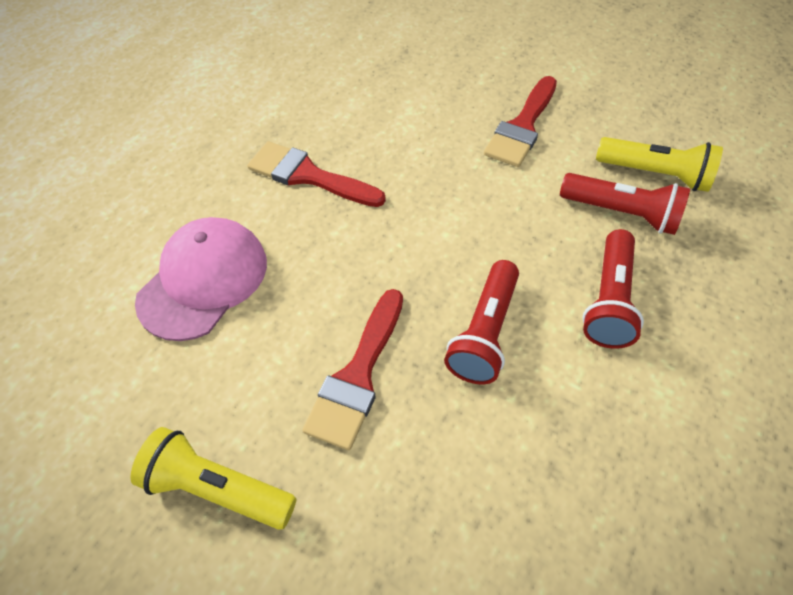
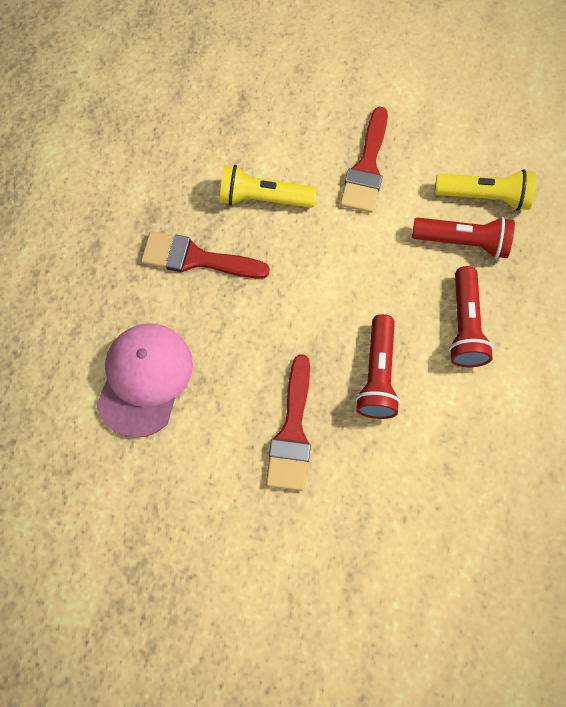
camera: 15 degrees left, 15 degrees up
(217, 488) = (219, 539): yellow flashlight -> yellow flashlight (263, 198)

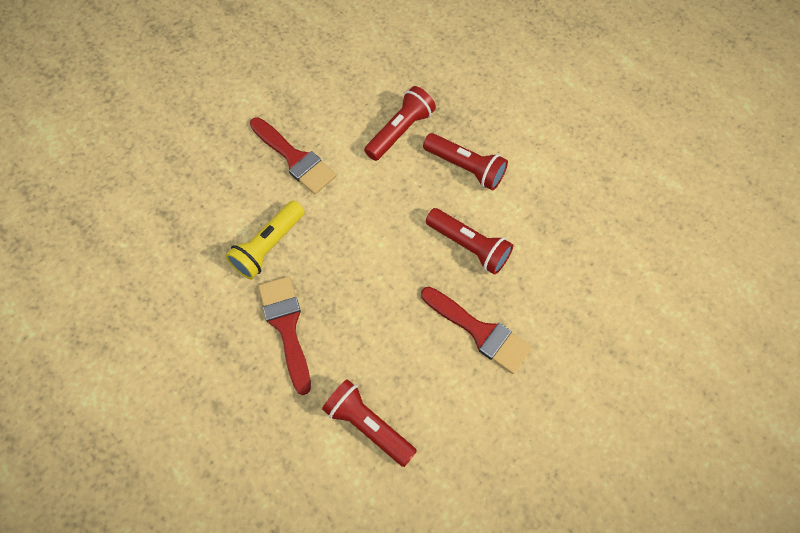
camera: 60 degrees left, 5 degrees down
(144, 379) = (368, 425): pink cap -> red flashlight
(196, 258) = (286, 326): red brush -> red brush turned 120 degrees clockwise
(484, 197) = (374, 97): yellow flashlight -> none

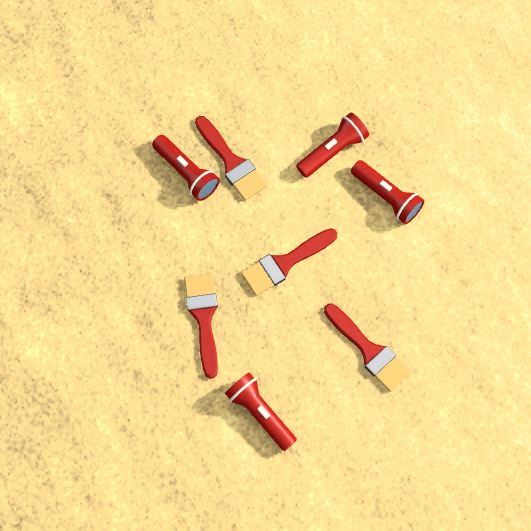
camera: 10 degrees right, 5 degrees up
(268, 246) = (197, 242): yellow flashlight -> none
(368, 252) = (284, 263): none -> red brush
(469, 246) = (375, 272): red flashlight -> red flashlight (186, 173)

